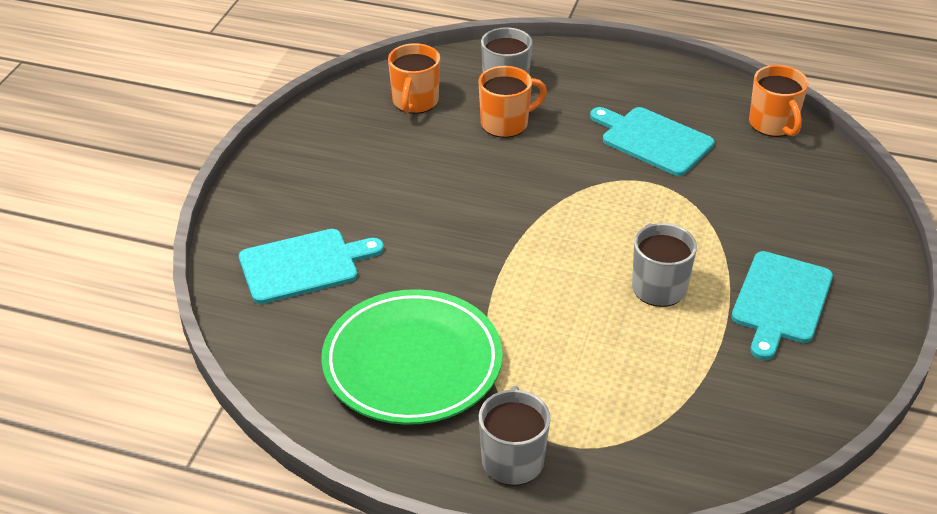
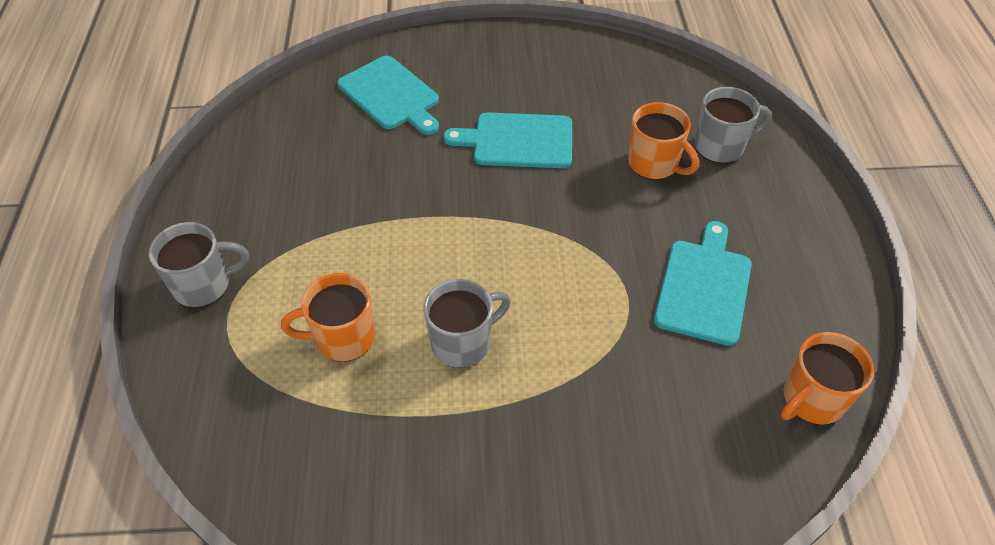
camera: 70 degrees right, 10 degrees up
(412, 363) = (299, 191): green plate -> none
(415, 102) = (645, 94): orange mug -> orange mug (343, 338)
(780, 301) = (485, 462): turquoise cutting board -> turquoise cutting board (518, 141)

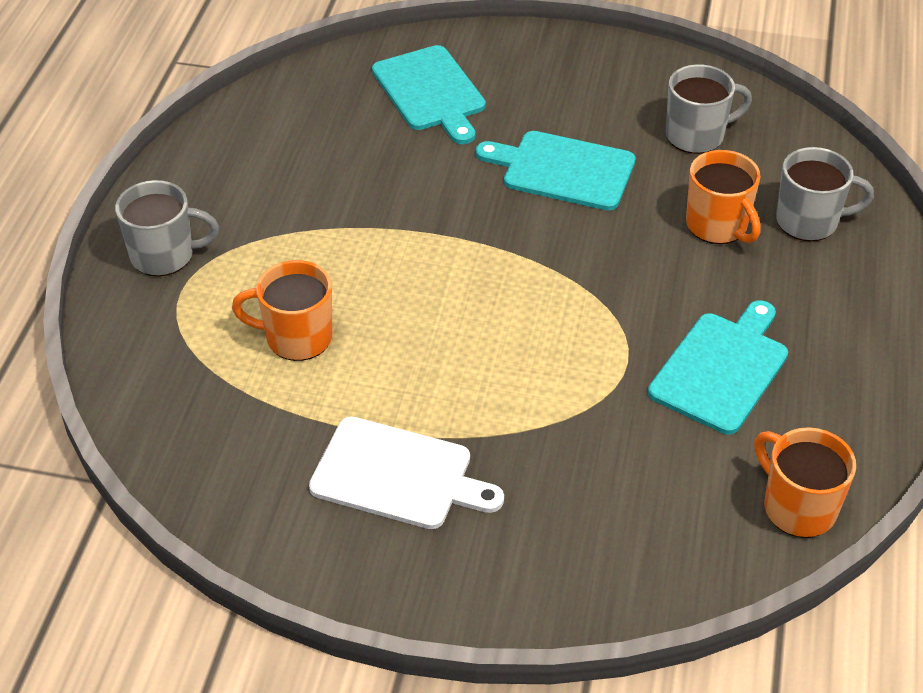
camera: 15 degrees right, 5 degrees down
(463, 343) = (424, 369): grey mug -> grey mug (696, 135)
(472, 453) = (398, 475): none -> white cutting board
(812, 399) = (797, 507): orange mug -> orange mug turned 75 degrees clockwise

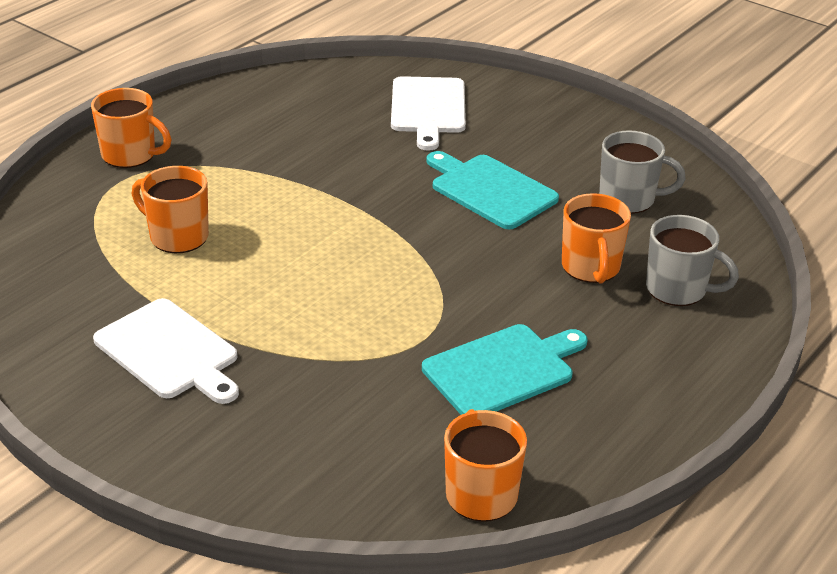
camera: 25 degrees right, 10 degrees down
(164, 255) = (130, 155): grey mug -> orange mug
(430, 92) = (428, 109): turquoise cutting board -> white cutting board

